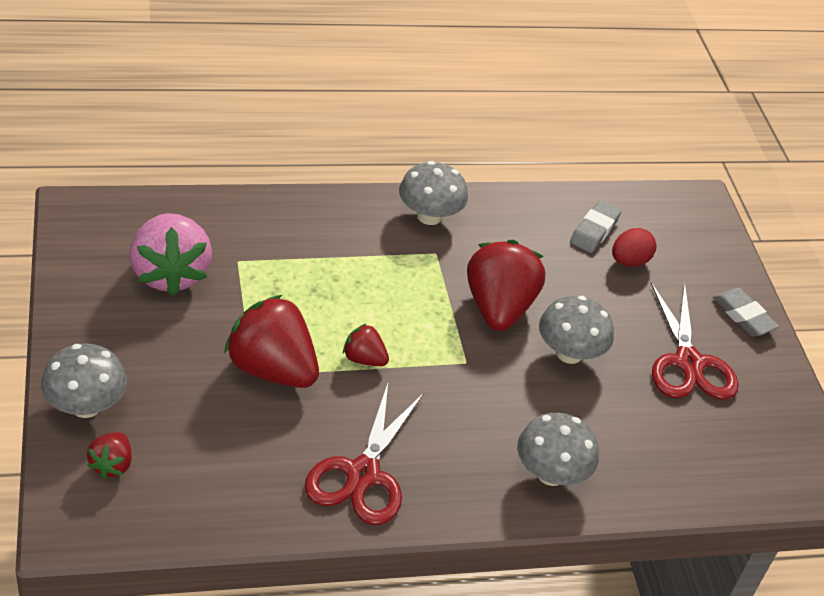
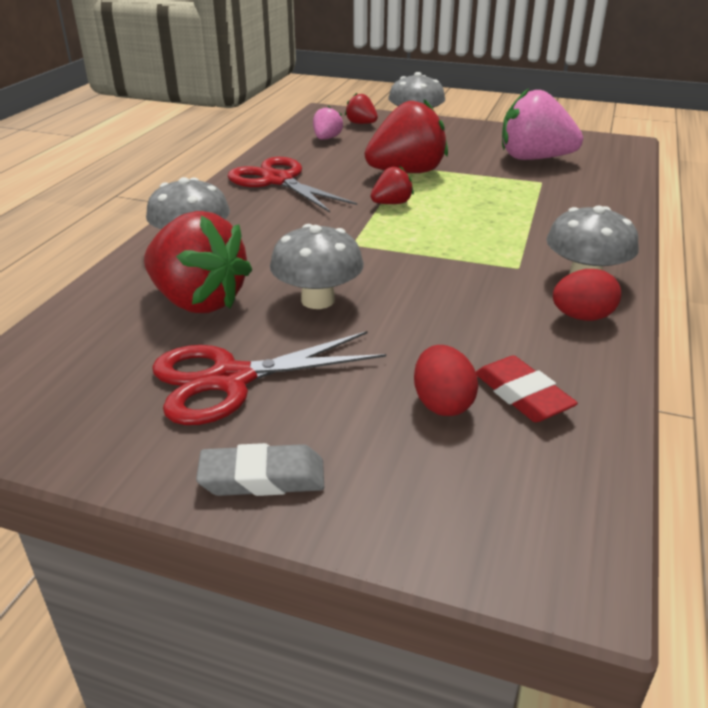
camera: 125 degrees right, 10 degrees down
(195, 481) = (327, 139): none -> pink strawberry
(487, 213) = (582, 317): none -> red egg
(498, 308) = (413, 279): red strawberry -> red strawberry (198, 301)
(594, 230) = (522, 395): grey eraser -> red eraser
(688, 363) = (230, 380): red scissors -> red scissors turned 45 degrees counterclockwise

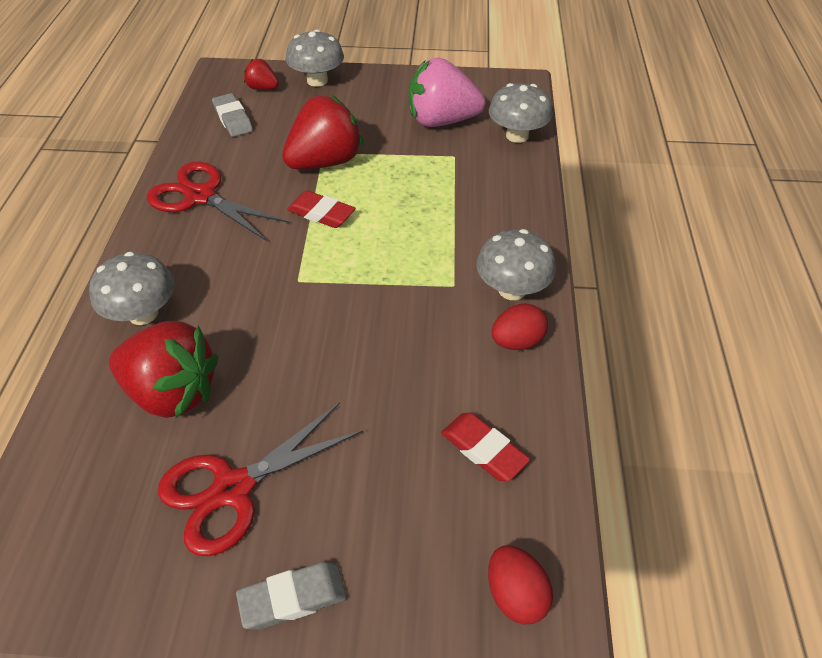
camera: 15 degrees left, 15 degrees up
(318, 300) = (284, 367): grey mushroom -> grey mushroom (517, 135)
(327, 139) = (233, 119): pink strawberry -> grey eraser
(391, 203) = (321, 213): red strawberry -> red eraser
(442, 403) = (421, 475): red egg -> red egg (515, 595)

